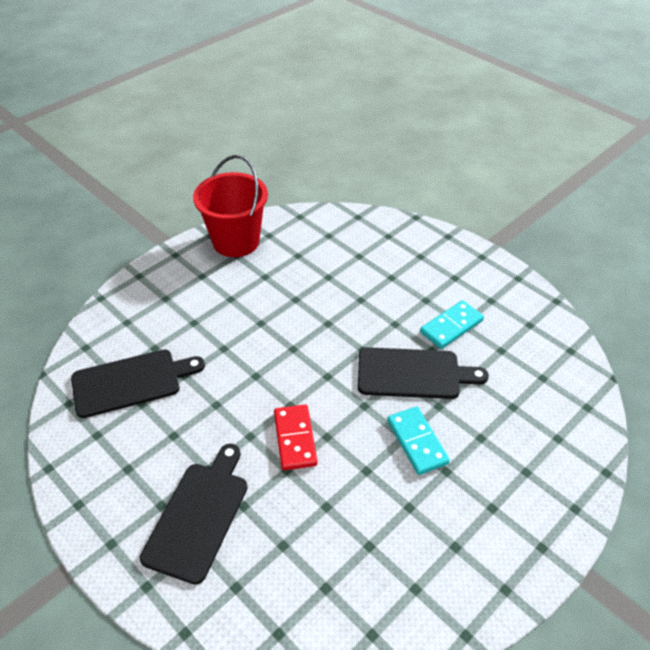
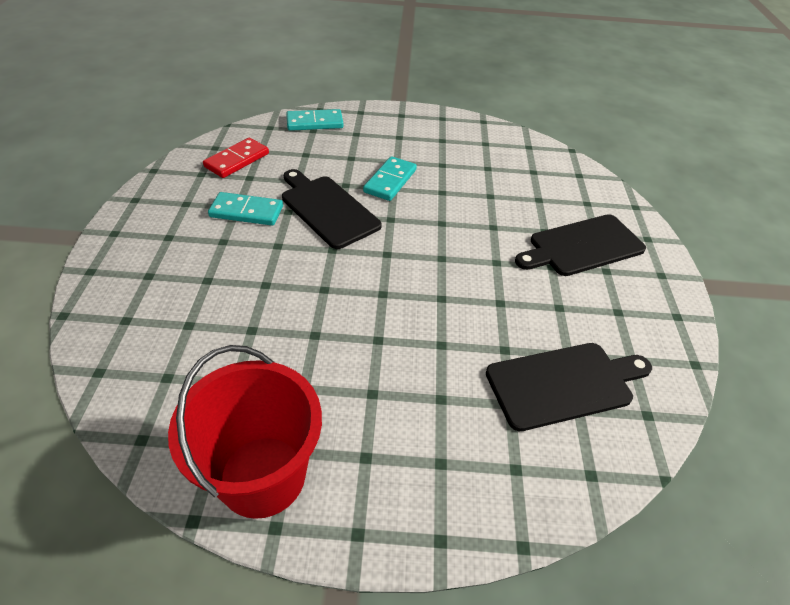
camera: 135 degrees left, 0 degrees up
(131, 382) = (564, 384): black cutting board -> black cutting board turned 135 degrees clockwise
(295, 439) = (466, 237): red domino -> red domino (237, 160)
(574, 449) = (315, 122): none -> turquoise domino

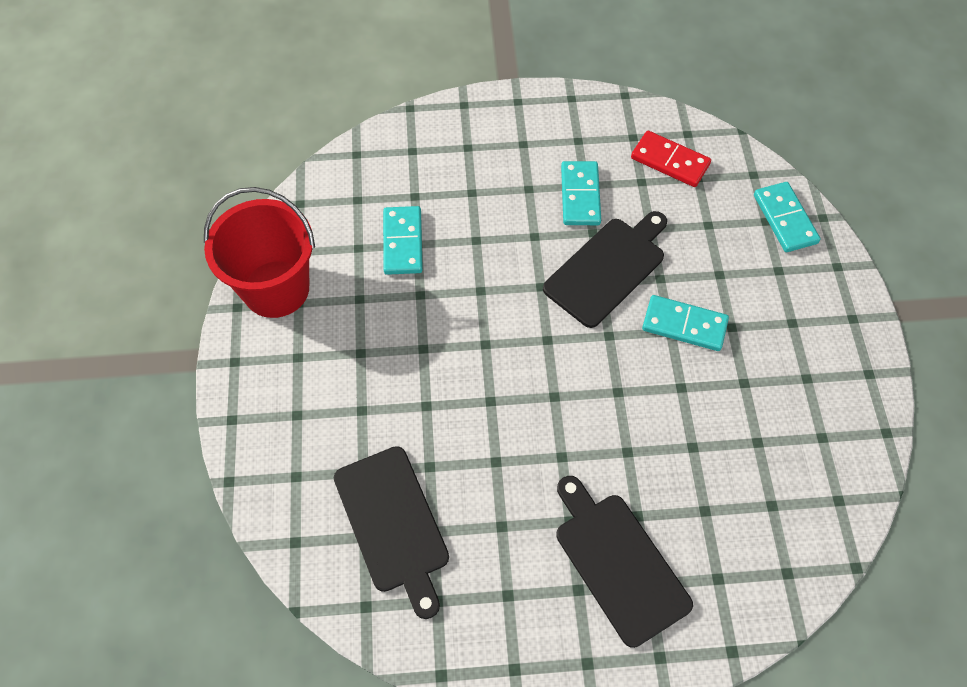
camera: 85 degrees right, 15 degrees up
(245, 341) = (403, 242): none -> turquoise domino

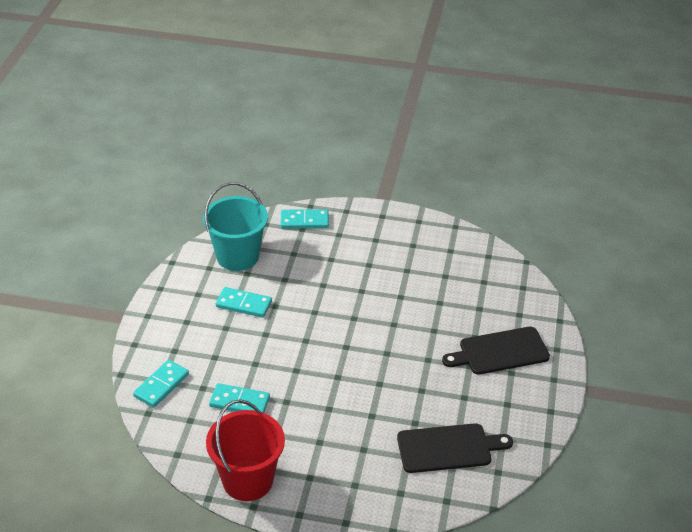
camera: 75 degrees left, 20 degrees down
(608, 269) = (306, 306): black cutting board -> none
(670, 161) = (237, 256): red domino -> turquoise bucket
(684, 325) = (360, 284): turquoise domino -> turquoise domino (161, 385)

